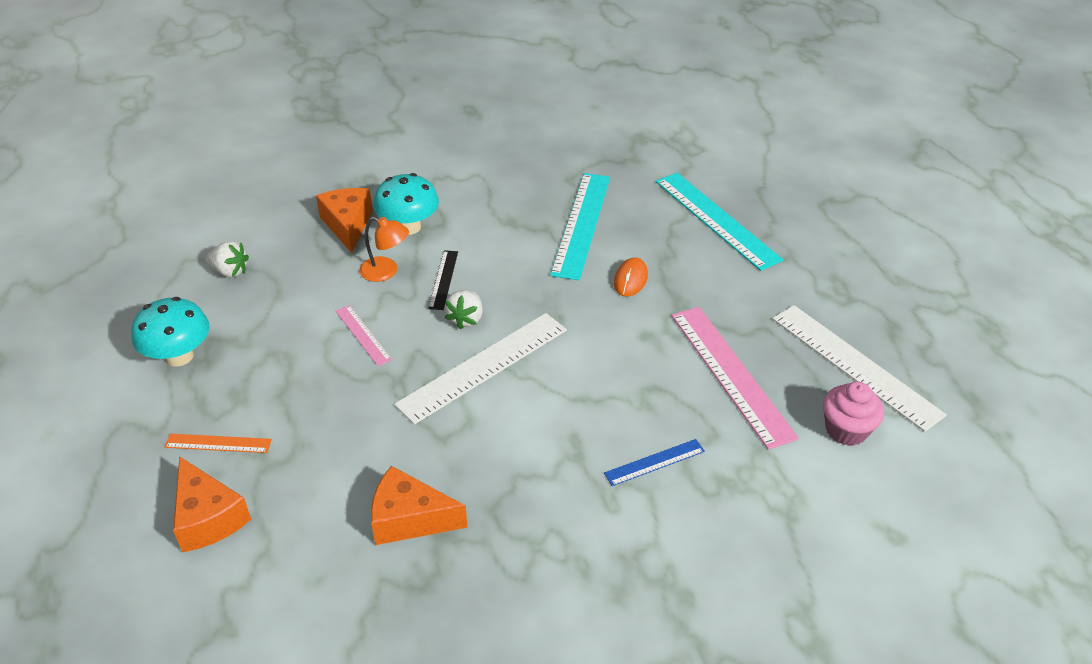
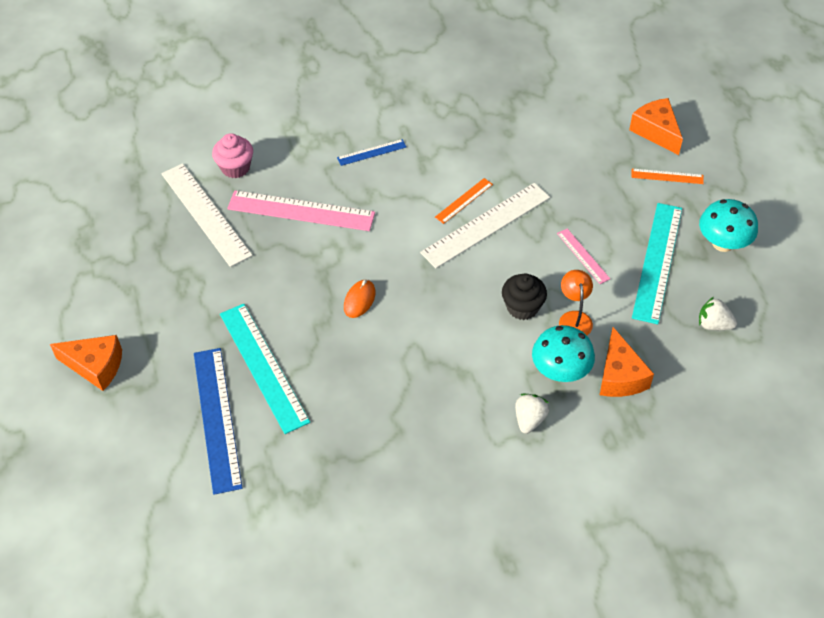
camera: 175 degrees left, 10 degrees up
(386, 271) = (574, 318): orange lamp -> orange lamp turned 60 degrees clockwise
(409, 519) = (530, 126): orange cheese -> orange cheese (95, 366)
(443, 279) = (522, 307): black ruler -> black cupcake
(466, 319) = (501, 267): white strawberry -> white strawberry (529, 419)
(513, 396) = (464, 200): none -> orange ruler
(582, 224) = (394, 367): turquoise ruler -> turquoise ruler (657, 261)
(731, 374) = (301, 211): pink ruler -> pink ruler turned 60 degrees counterclockwise
(745, 182) = (217, 418): none -> blue ruler

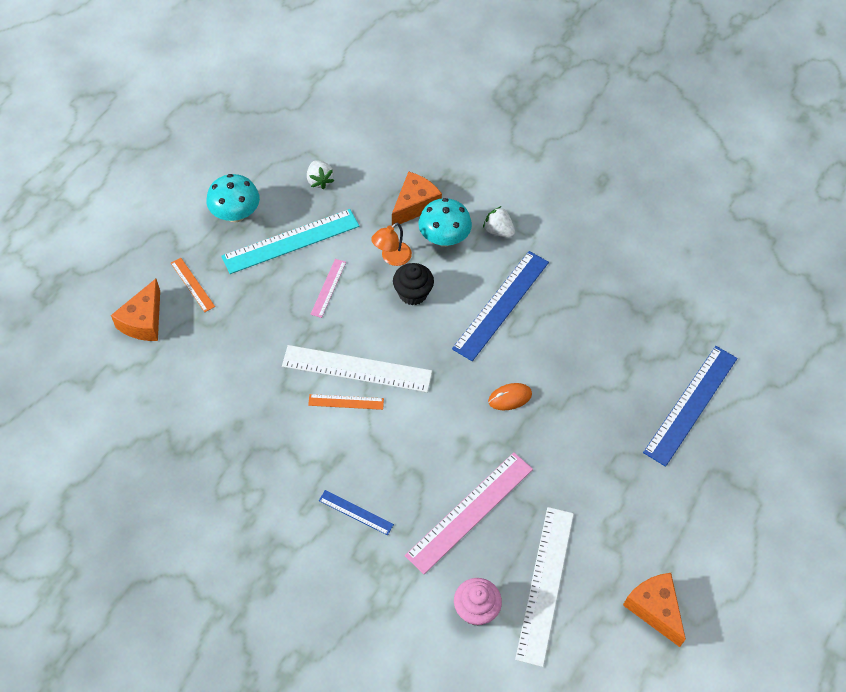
camera: 135 degrees left, 5 degrees up
(95, 366) = (745, 523): orange cheese -> orange cheese (654, 609)
(263, 367) = (626, 412): turquoise ruler -> none
(301, 211) = (470, 512): pink ruler -> pink ruler turned 75 degrees clockwise
(449, 360) = (501, 305): none -> blue ruler
(529, 419) = (498, 231): white strawberry -> white strawberry turned 60 degrees clockwise

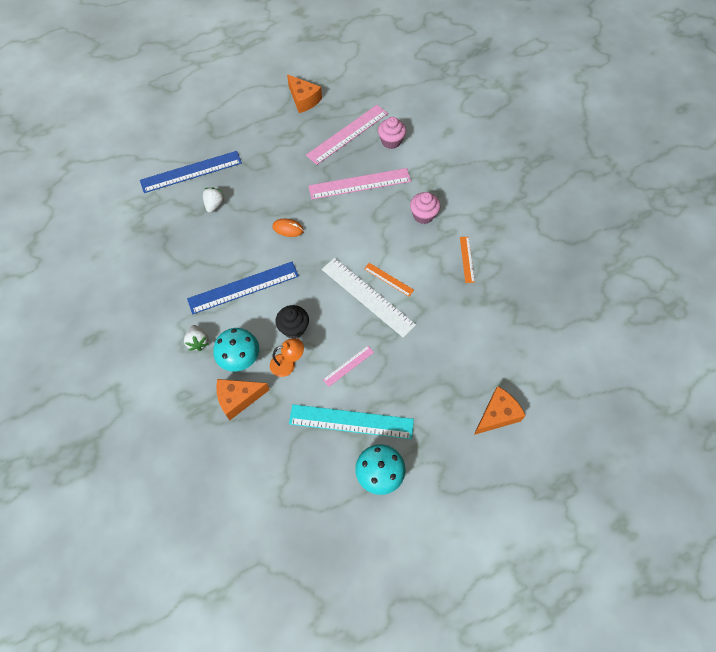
camera: 145 degrees left, 5 degrees up
(192, 284) = (446, 426): orange ruler -> orange ruler (466, 259)
(319, 181) = (293, 467): white strawberry -> white strawberry (214, 205)
(356, 512) = (423, 215): blue ruler -> pink cupcake
(545, 584) = (347, 134): white ruler -> pink ruler
(654, 609) = (304, 100): orange cheese -> orange cheese turned 45 degrees counterclockwise

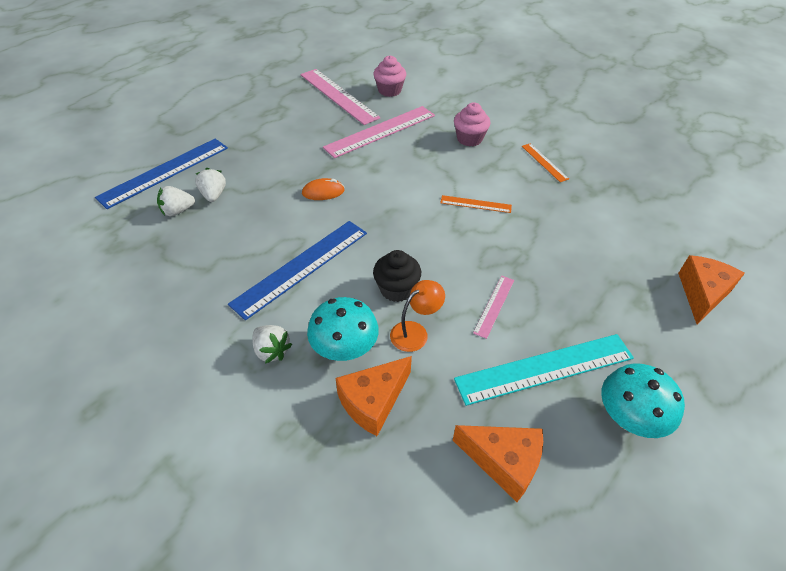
camera: 25 degrees left, 15 degrees down
(186, 211) = (177, 211): none -> white strawberry
(304, 100) = (270, 81): orange cheese -> orange cheese (503, 462)
(347, 134) = (338, 96): pink ruler -> pink ruler turned 60 degrees counterclockwise
(367, 296) = (464, 227): white ruler -> none

